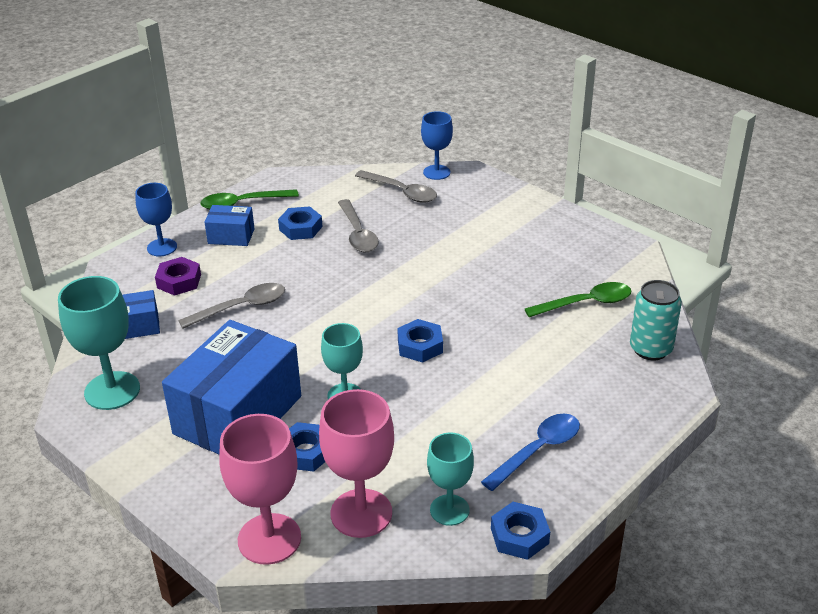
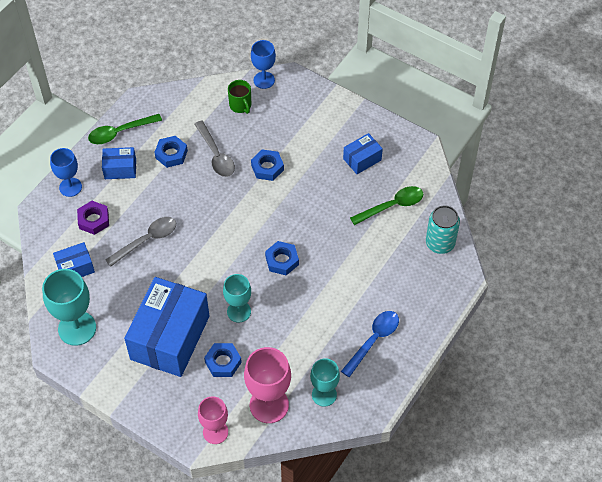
camera: 10 degrees left, 20 degrees up
(269, 539) = (215, 432): pink goblet -> pink goblet, size x0.64
(401, 192) = (240, 105): grey spoon -> green mug
(519, 536) = (370, 408): blue nut -> blue nut (267, 168)
(551, 254) = (362, 159): none -> blue box

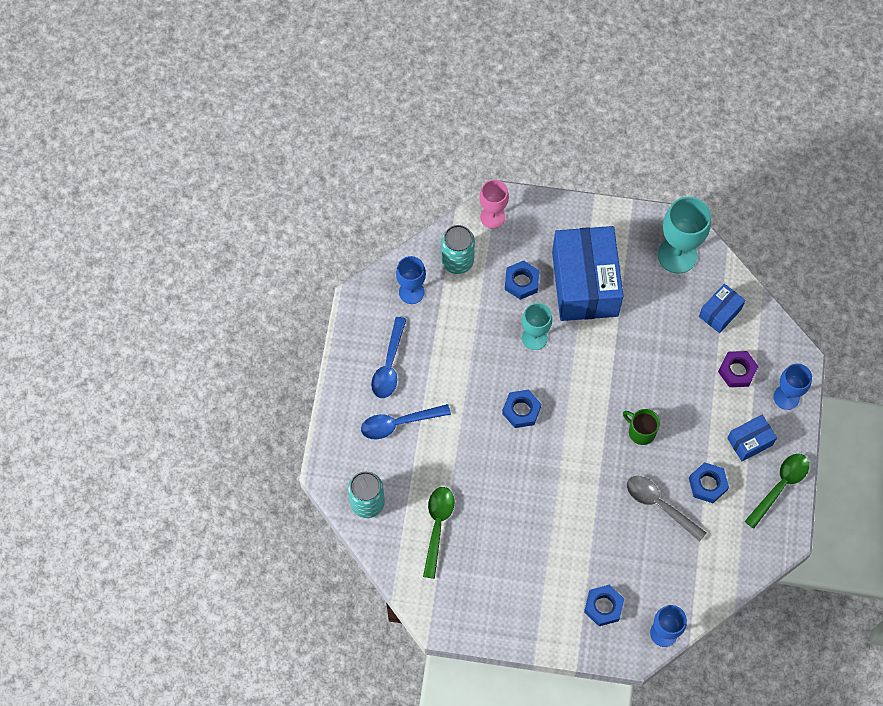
camera: 155 degrees right, 10 degrees up
(147, 240) = (669, 373): grey spoon -> none
(240, 105) = (670, 584): green mug -> green mug (641, 431)
(267, 168) = (595, 514): blue nut -> blue nut (603, 606)
(269, 405) = (457, 261): pink goblet -> turquoise can
(324, 394) = (411, 292): turquoise goblet -> blue goblet
(362, 159) = (497, 572): blue box -> none
(387, 291) = (399, 423): none -> blue spoon
(392, 206) = (437, 526): green spoon -> green spoon turned 150 degrees clockwise

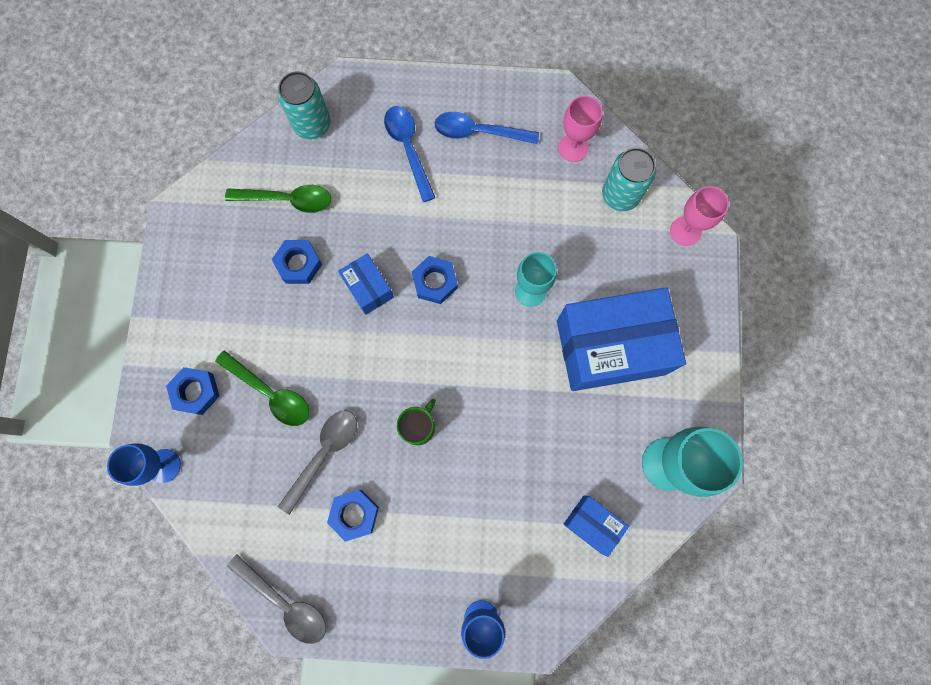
camera: 85 degrees right, 10 degrees up
(411, 292) = (573, 148): blue goblet -> pink goblet
(521, 282) = (602, 271): blue nut -> blue nut (298, 264)
(737, 371) = (512, 549): purple nut -> none
(750, 442) = (415, 569): blue box -> blue box (368, 288)
(773, 539) = (285, 602): none -> grey spoon
(780, 486) = (356, 611): green spoon -> green spoon (270, 393)

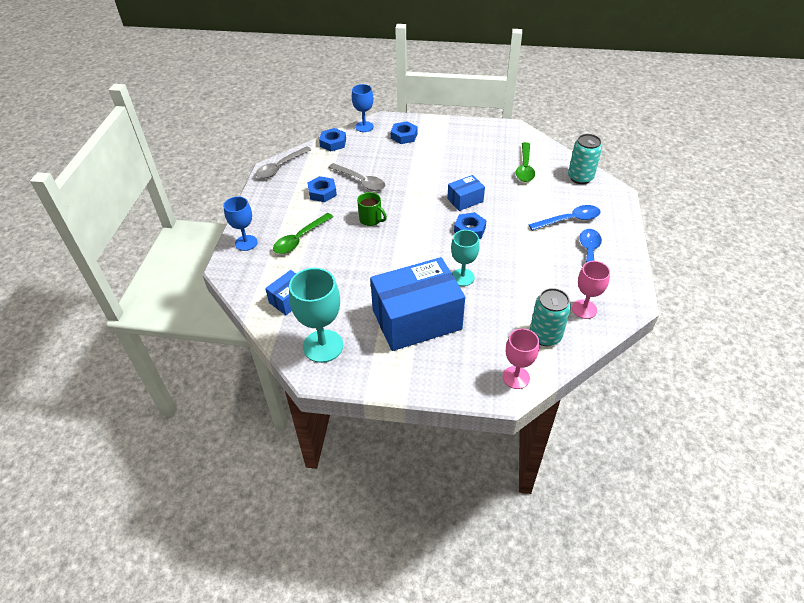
camera: 95 degrees right, 30 degrees down
(270, 393) = (400, 162): green spoon -> green spoon (300, 239)
(298, 264) = (481, 172): blue nut -> blue nut (333, 143)
(610, 347) = (416, 319): blue box -> blue box turned 75 degrees clockwise

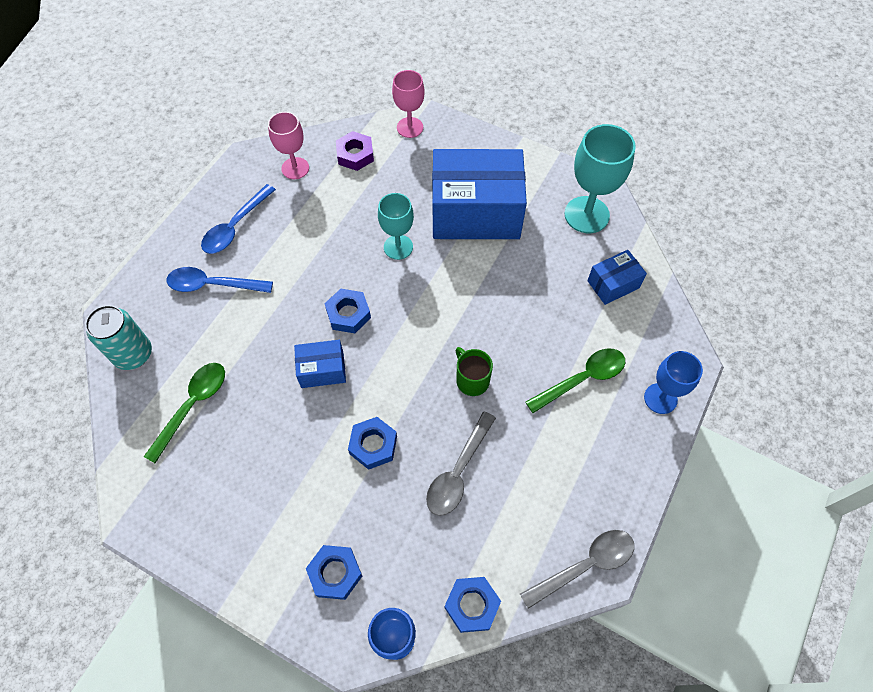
camera: 160 degrees left, 15 degrees up
(322, 192) = (527, 467): blue nut -> blue nut (373, 445)
(360, 181) = (458, 471): grey spoon -> grey spoon turned 120 degrees counterclockwise
(545, 336) = (355, 155): turquoise can -> purple nut

